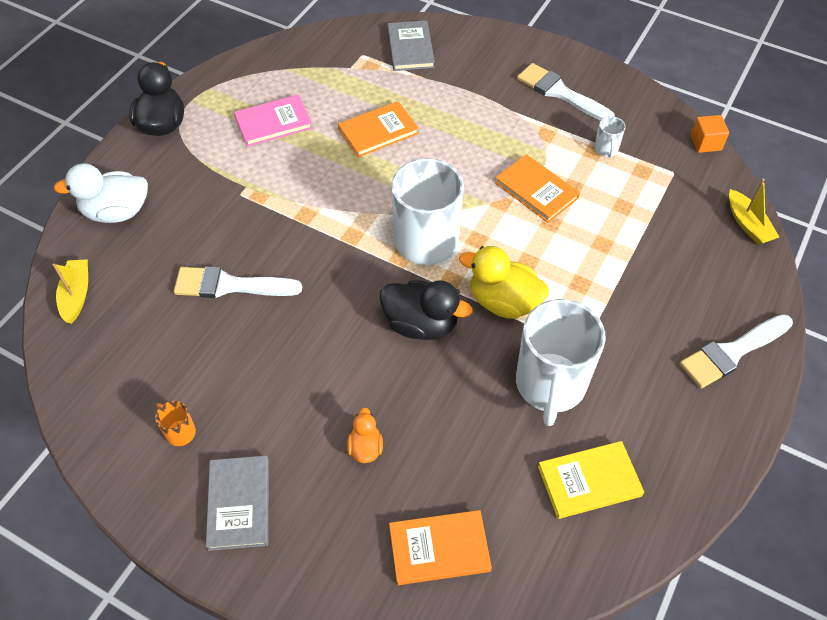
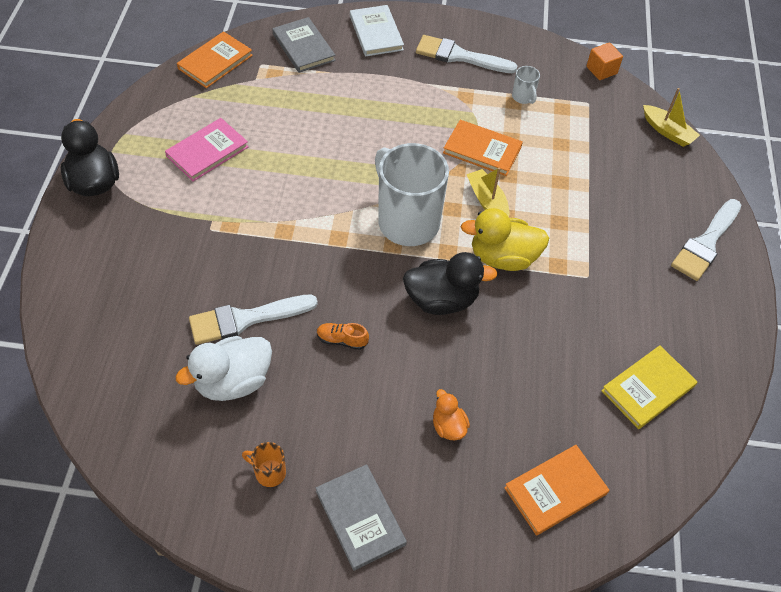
camera: 25 degrees left, 0 degrees up
(76, 295) = (94, 376): yellow boat -> yellow boat (487, 201)
(117, 212) = (92, 282): white duck -> white duck (233, 381)
(307, 332) = (342, 340): none -> orange shoe
(378, 131) = (313, 133): orange book -> orange book (215, 62)
(487, 51) = (376, 33): none -> white book
(550, 386) = (577, 318): white mug -> none

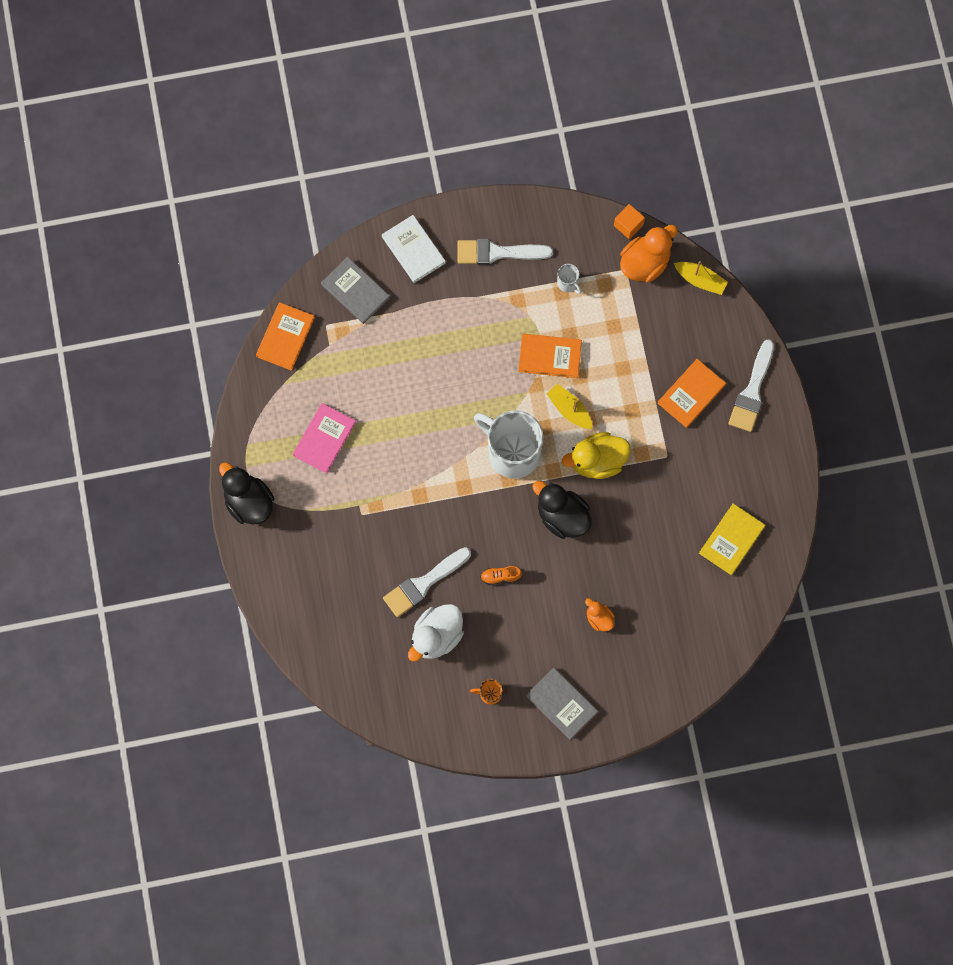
camera: 15 degrees left, 20 degrees up
(441, 300) = (562, 516): black duck -> black duck turned 120 degrees counterclockwise
(555, 491) = (685, 641): orange book -> orange book (691, 394)
(610, 102) = (645, 263): none -> orange duck

